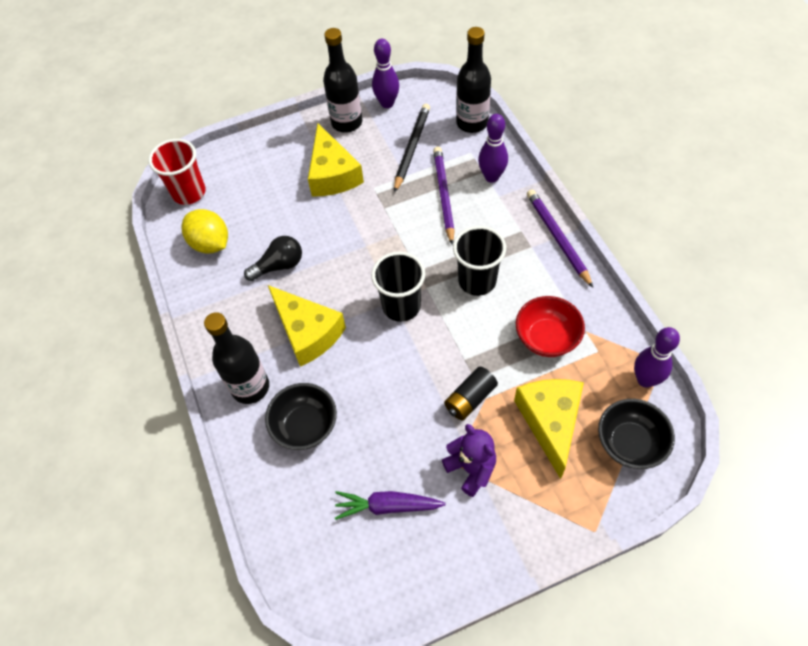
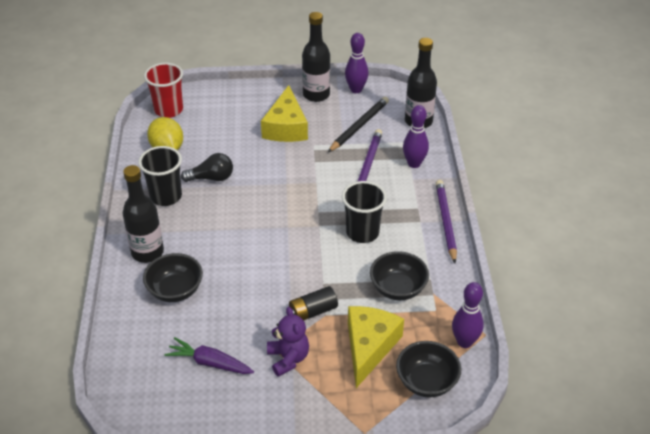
camera: 15 degrees right, 15 degrees down
(307, 332) = (210, 229): yellow cheese -> none
(401, 306) = (292, 232): black cup -> black cup (166, 196)
(546, 338) = (398, 288): red bowl -> black bowl

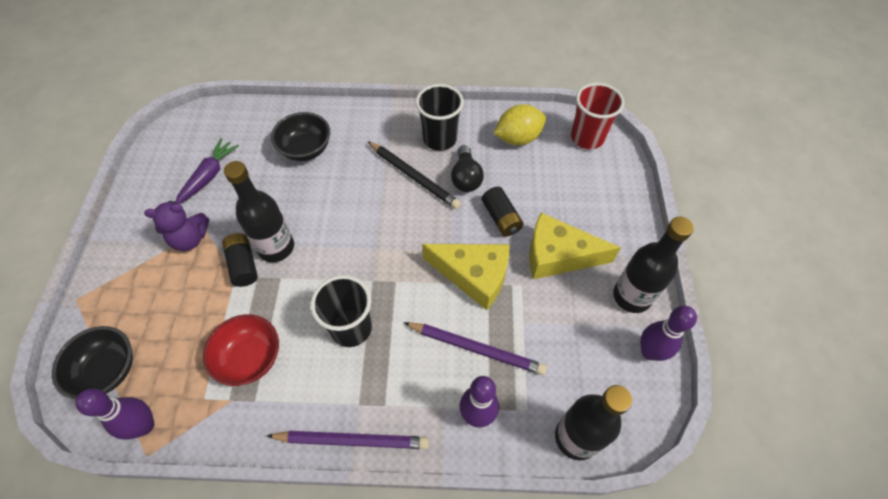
camera: 95 degrees right, 15 degrees up
(147, 252) = (361, 127): black bottle -> black bottle (276, 247)
(253, 156) = (501, 218): none -> black battery
(359, 126) = (562, 347): black pencil -> black pencil (413, 176)
(369, 347) = (177, 316): yellow cheese -> yellow cheese (474, 276)
(398, 288) = (250, 358): black bowl -> red bowl

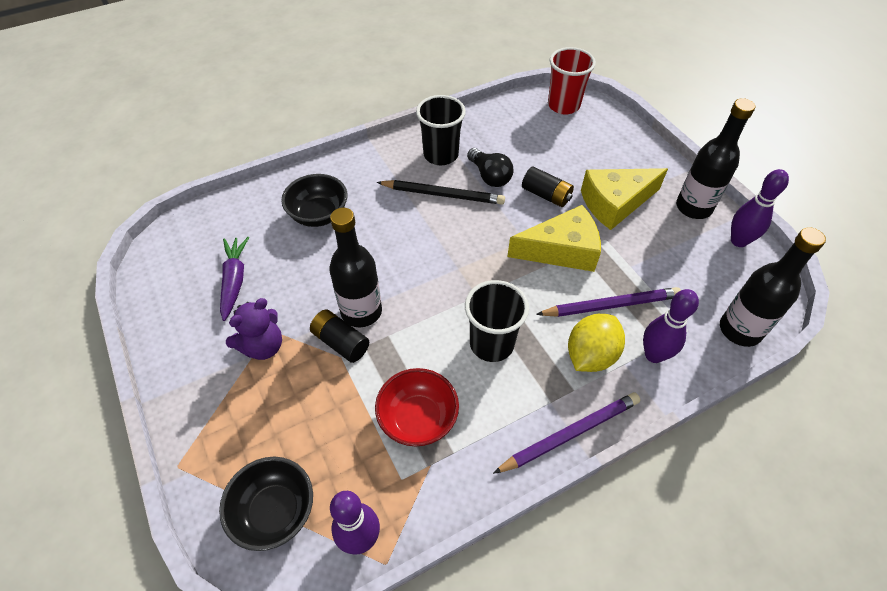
camera: 30 degrees left, 5 degrees down
(518, 138) = (508, 128): yellow lemon -> yellow lemon (590, 355)

